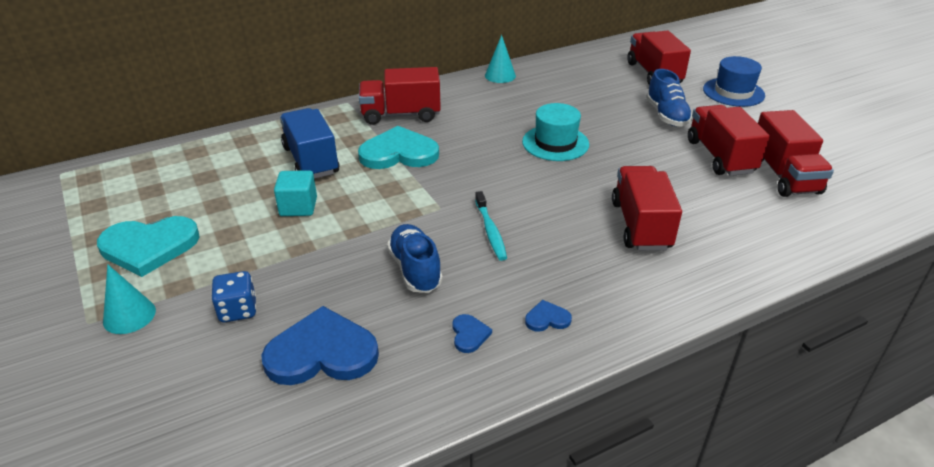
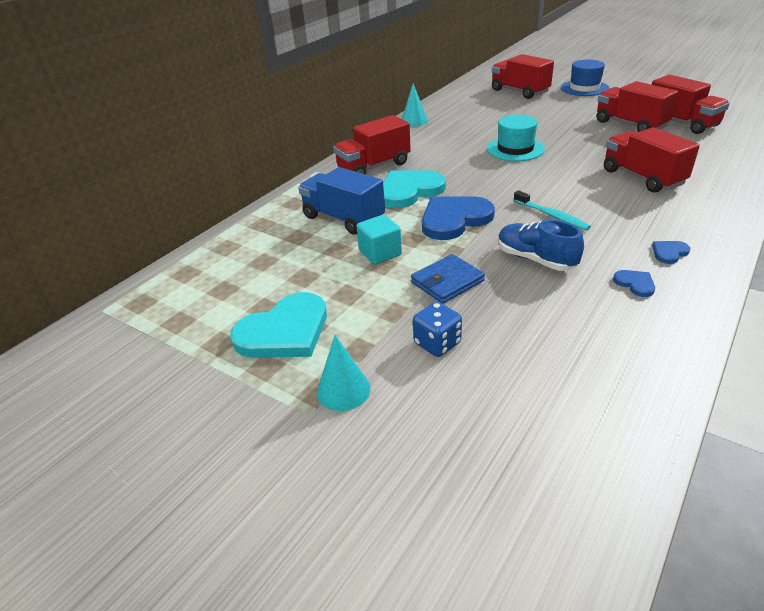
camera: 25 degrees left, 0 degrees up
(315, 258) = (447, 282): none -> blue wallet
(322, 352) = (549, 342): blue heart -> blue heart (454, 219)
(666, 115) = (563, 112): blue shoe -> none

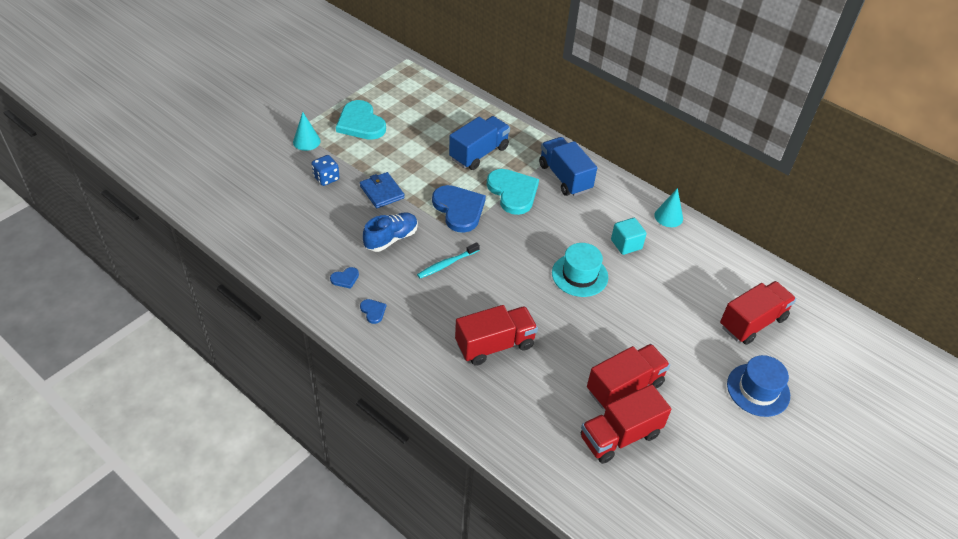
camera: 90 degrees right, 10 degrees up
(374, 166) = (565, 177): red truck -> blue truck
(380, 253) = (426, 167): turquoise cube -> turquoise cube (626, 244)

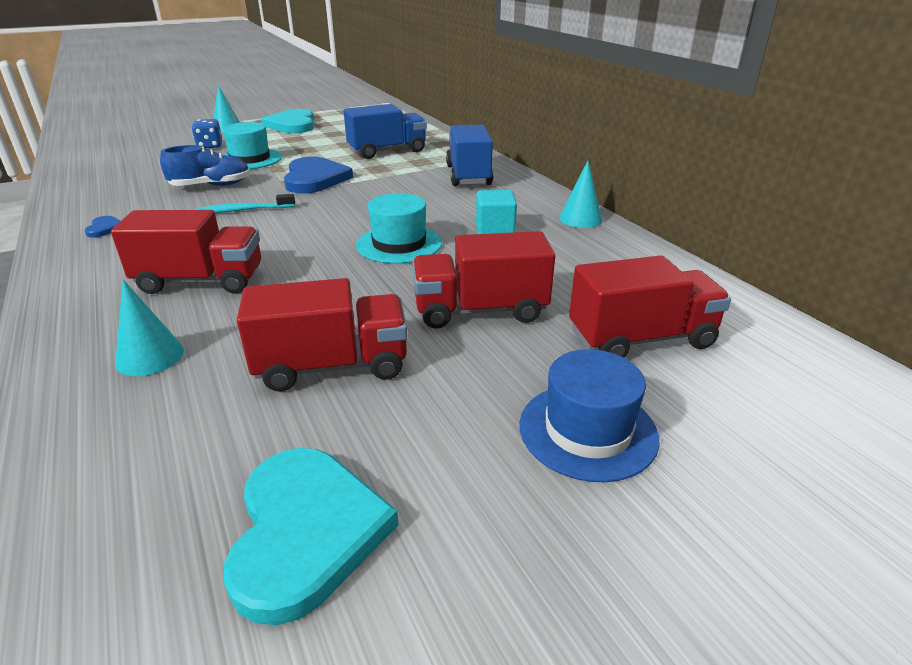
camera: 25 degrees right, 15 degrees down
(345, 278) = (118, 202): blue heart -> none
(382, 192) = (250, 159): blue wallet -> turquoise hat
(513, 192) = (392, 177): turquoise heart -> turquoise heart (306, 531)
(530, 410) = (150, 356): none -> turquoise cone
(620, 436) = (248, 428): red truck -> red truck (480, 310)

